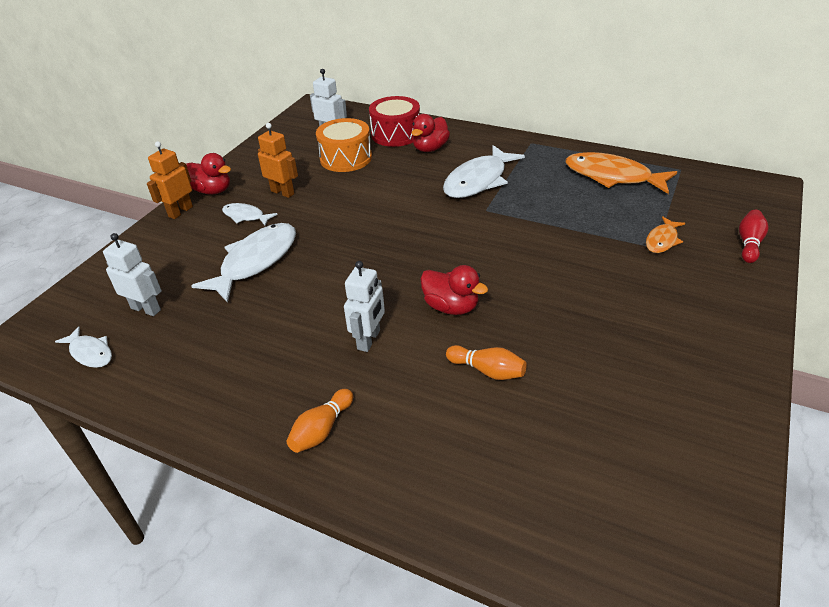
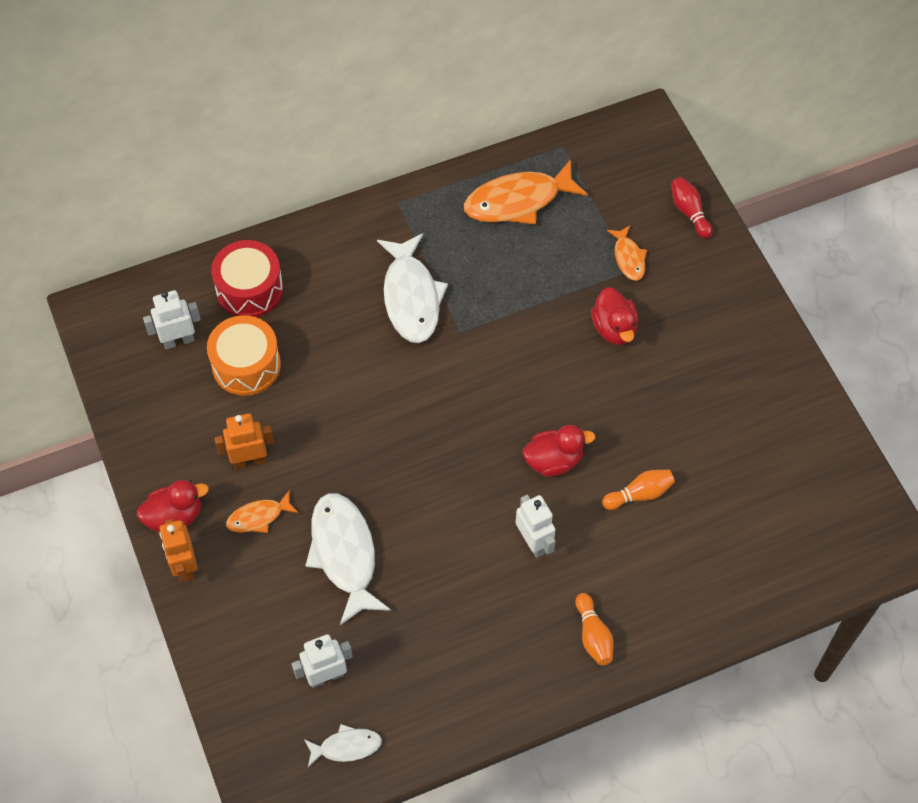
camera: 50 degrees left, 20 degrees up
(246, 216) = (258, 517): white fish -> orange fish
(430, 148) = (312, 285): red duck -> red duck (614, 328)

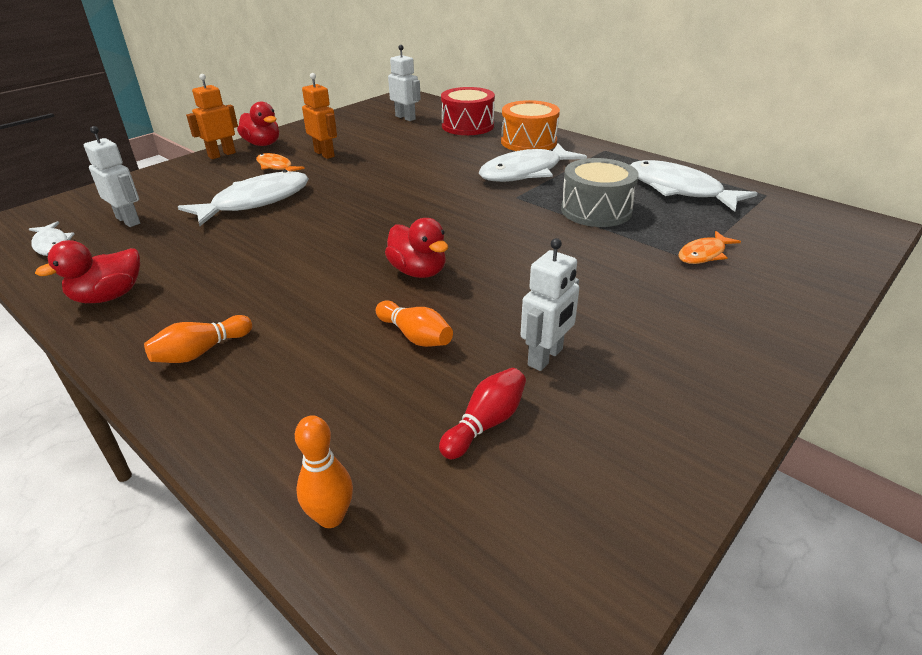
camera: 65 degrees right, 25 degrees down
(246, 365) = (404, 137): orange drum -> orange drum (528, 142)
(518, 201) = (679, 189): orange fish -> white fish
(521, 285) = (596, 210): none -> grey drum
(534, 542) = (311, 284): white robot -> white robot (546, 357)
(614, 328) = (610, 267): red duck -> red duck (108, 296)
(689, 212) = (815, 275): red bowling pin -> red bowling pin (485, 423)
(779, 590) = (331, 517): none -> orange bowling pin

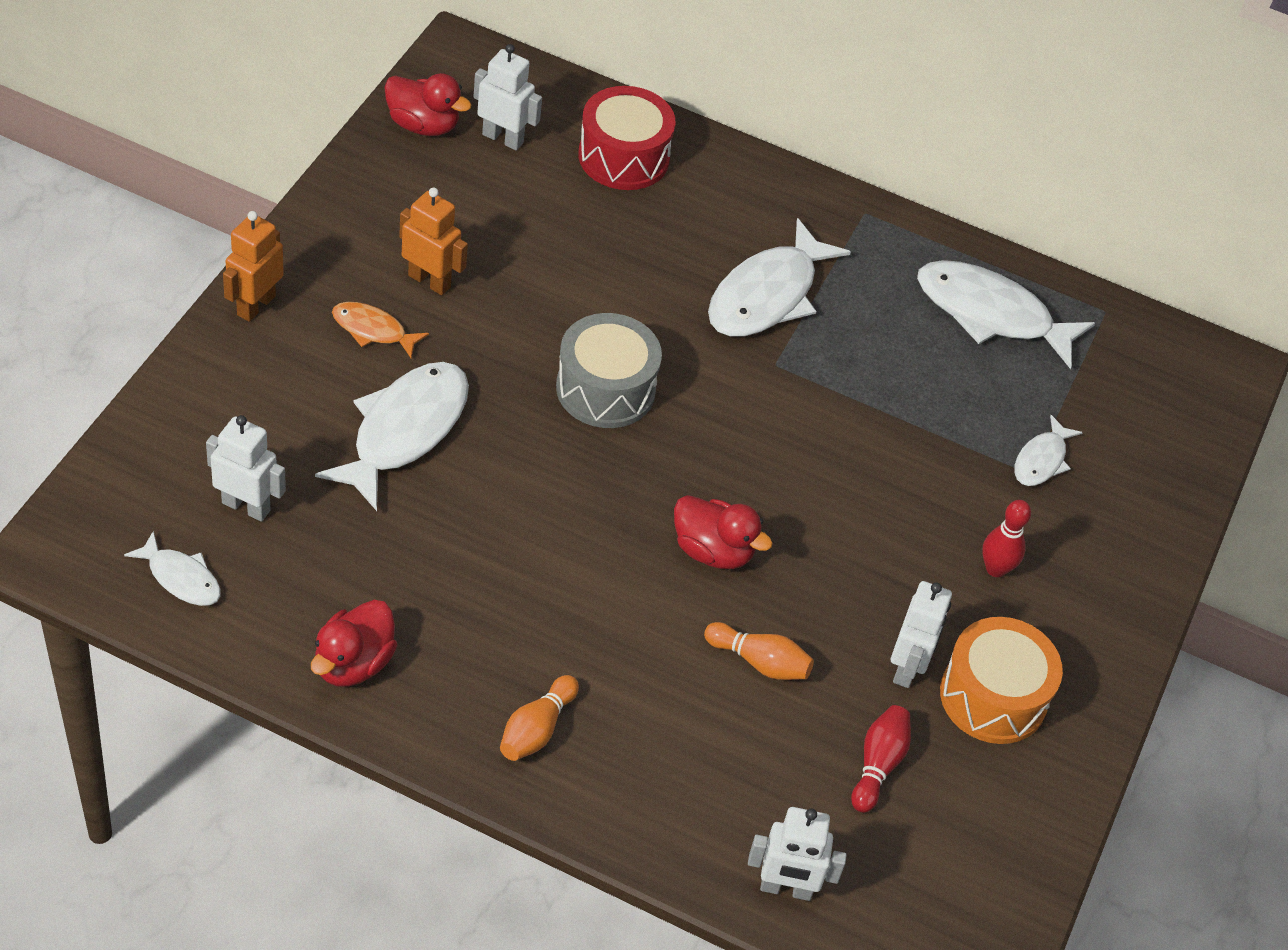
camera: 25 degrees left, 15 degrees up
(263, 144) = (303, 261): red duck -> red duck (423, 125)
(331, 517) = (786, 889): orange bowling pin -> white robot
(528, 142) = (742, 201): orange drum -> orange drum (993, 697)
(596, 210) = (892, 383): grey drum -> grey drum (605, 389)
(649, 307) = (995, 569): none -> red bowling pin
(703, 254) = (1041, 460): orange fish -> white fish

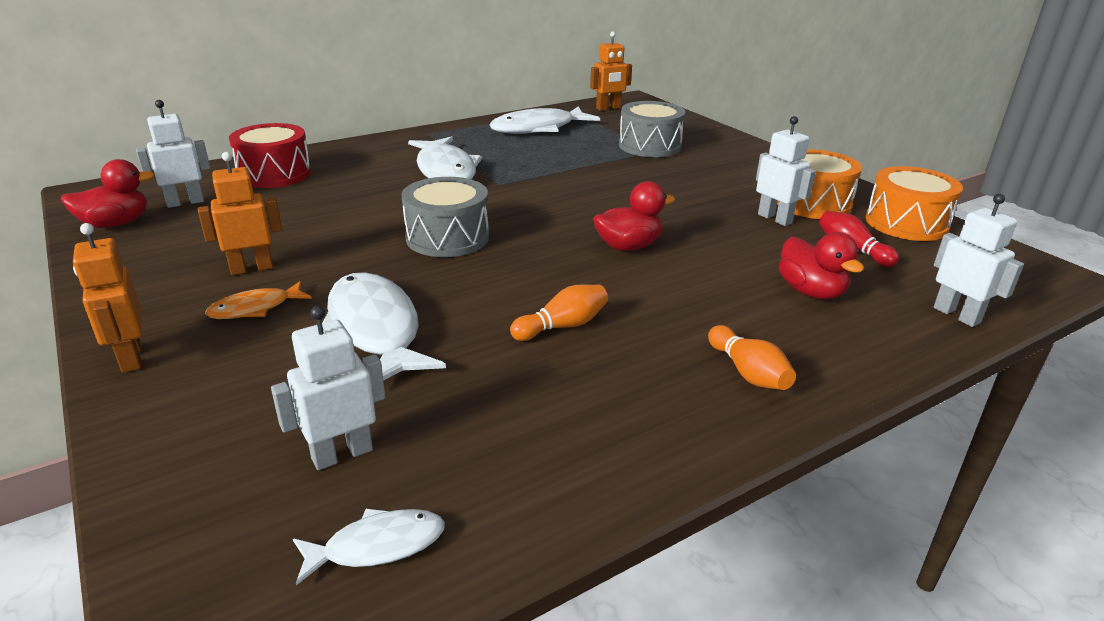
camera: 50 degrees left, 20 degrees down
(353, 663) = (602, 453): red duck -> red duck (811, 292)
(759, 662) = (739, 261): orange bowling pin -> orange bowling pin (562, 326)
(786, 889) = (957, 315): white robot -> white robot turned 75 degrees counterclockwise
(995, 569) = (716, 176): red bowling pin -> none
(1013, 811) = (906, 223): none -> orange drum
(1041, 460) = (649, 146): white fish -> grey drum
(1155, 354) = (608, 108): none -> orange robot

